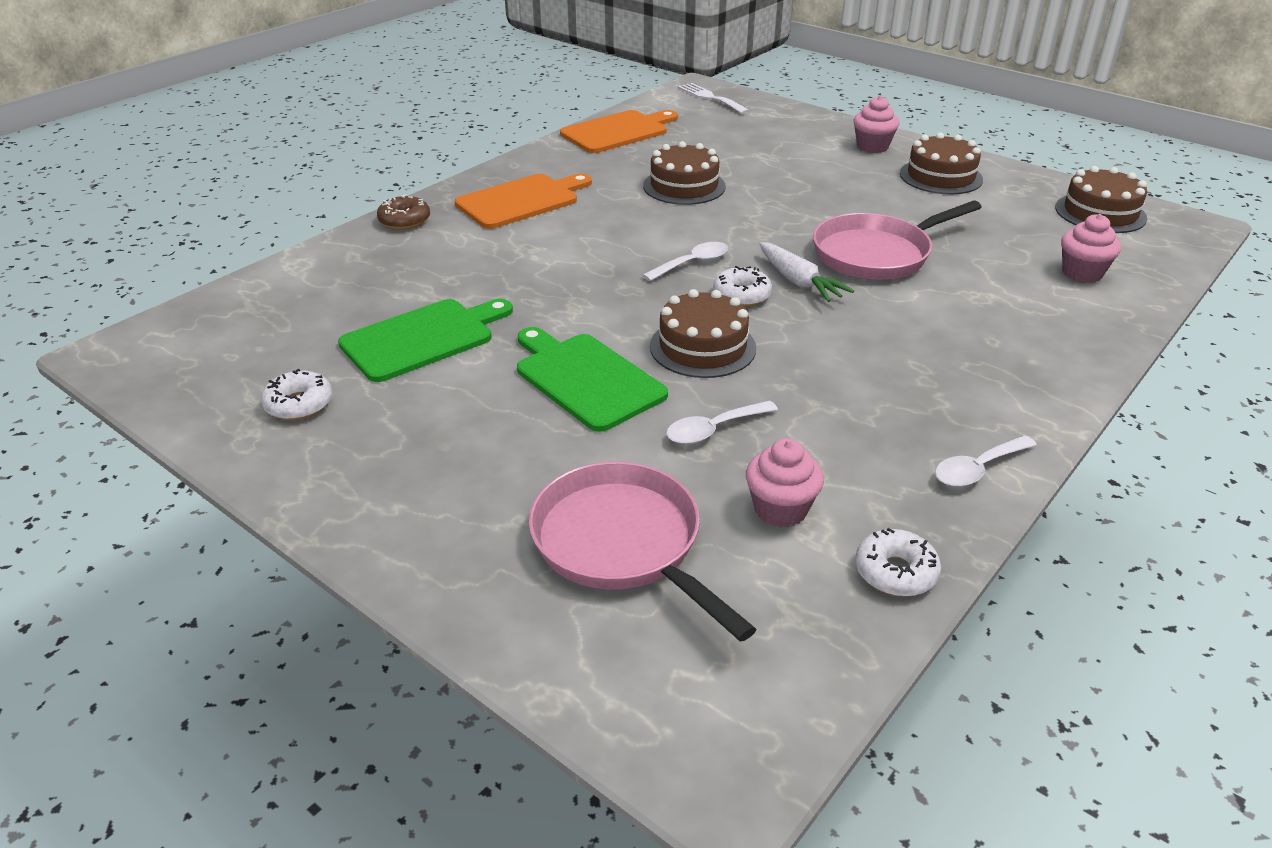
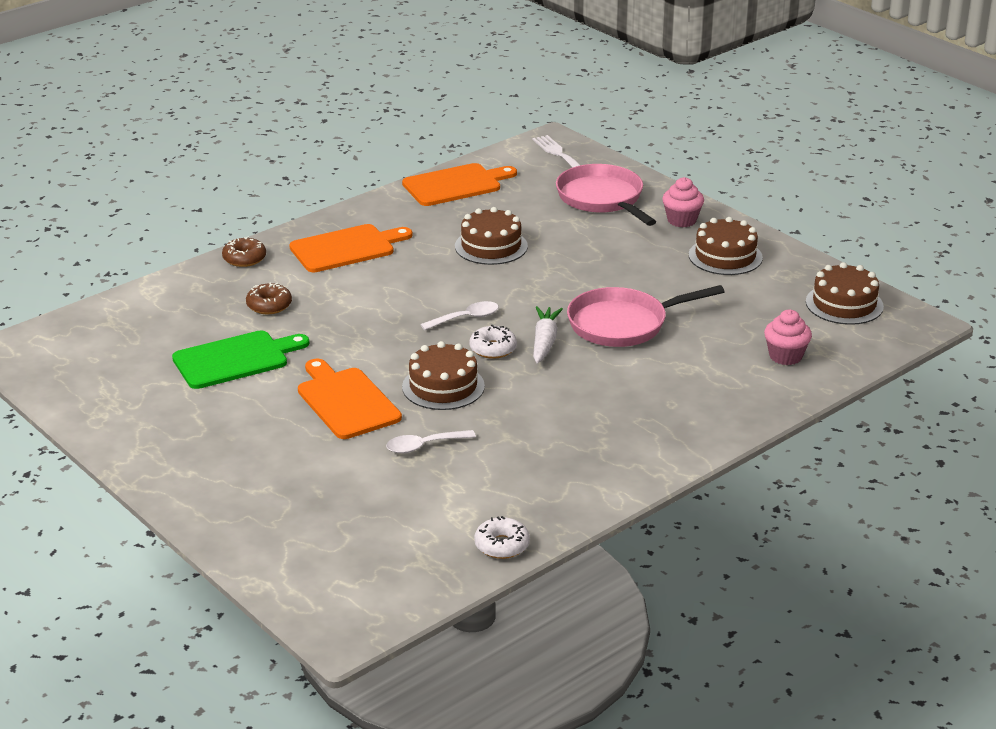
camera: 10 degrees right, 5 degrees down
(299, 404) = (137, 399): white donut -> none
(449, 269) = (269, 305): none -> brown donut
(586, 379) = (346, 401): green cutting board -> orange cutting board
(623, 544) = (331, 510): pink pan -> pink pan (602, 199)
(780, 509) = (445, 501): pink cupcake -> none
(798, 282) = (544, 342): white carrot -> white carrot turned 150 degrees counterclockwise
(977, 469) = (598, 491): white spoon -> none

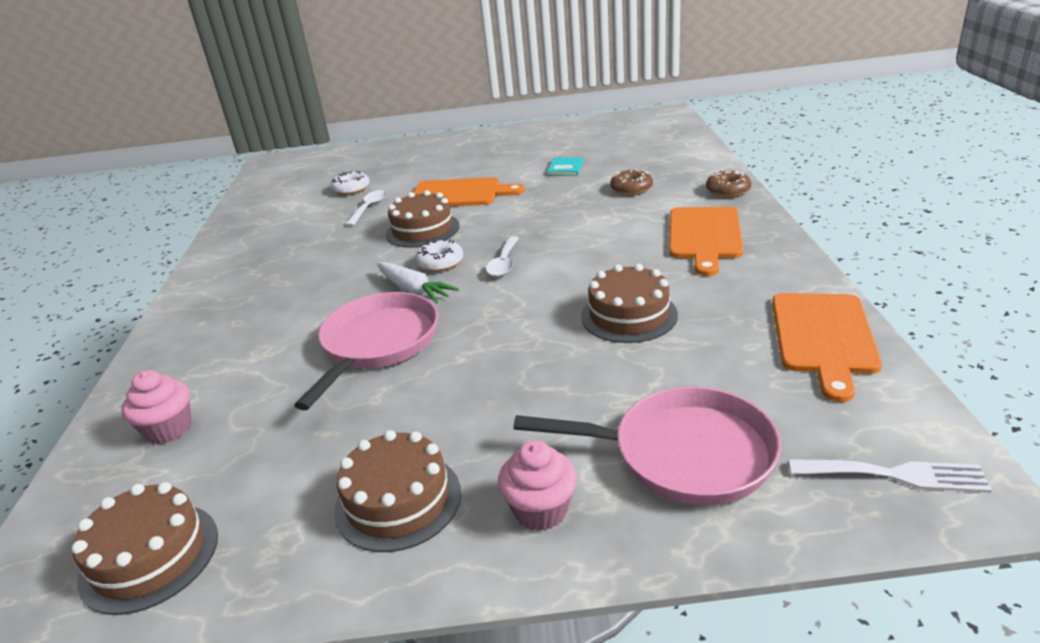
camera: 130 degrees right, 0 degrees up
(235, 359) = (566, 168): green cutting board -> turquoise book
(502, 545) = (242, 210): white donut -> white donut (351, 189)

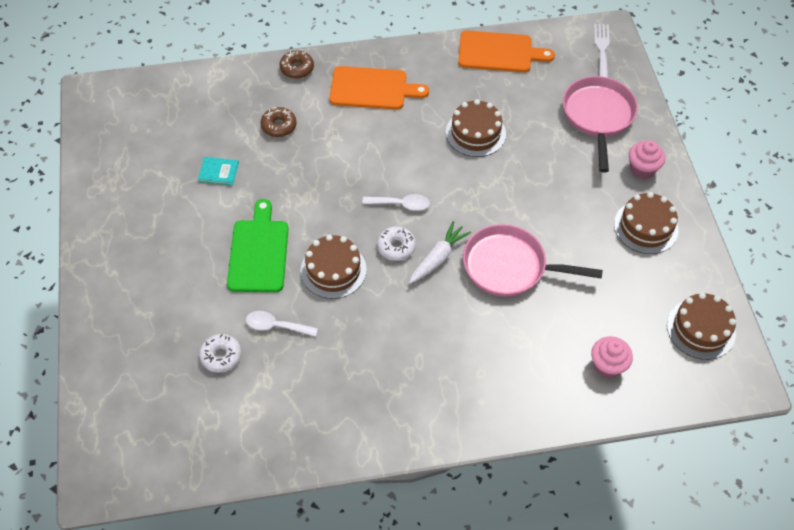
camera: 100 degrees left, 25 degrees up
(459, 194) = (258, 252): orange cutting board -> green cutting board

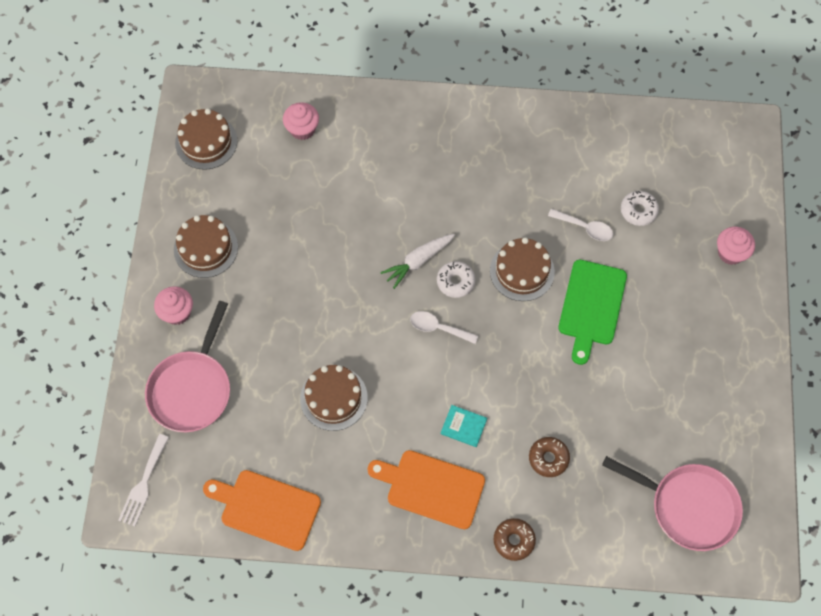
camera: 165 degrees left, 10 degrees up
(119, 333) = (730, 253): none -> pink cupcake
(218, 172) = (622, 411): turquoise book -> turquoise book (463, 426)
(510, 266) = (353, 237): pink pan -> pink pan (688, 506)

